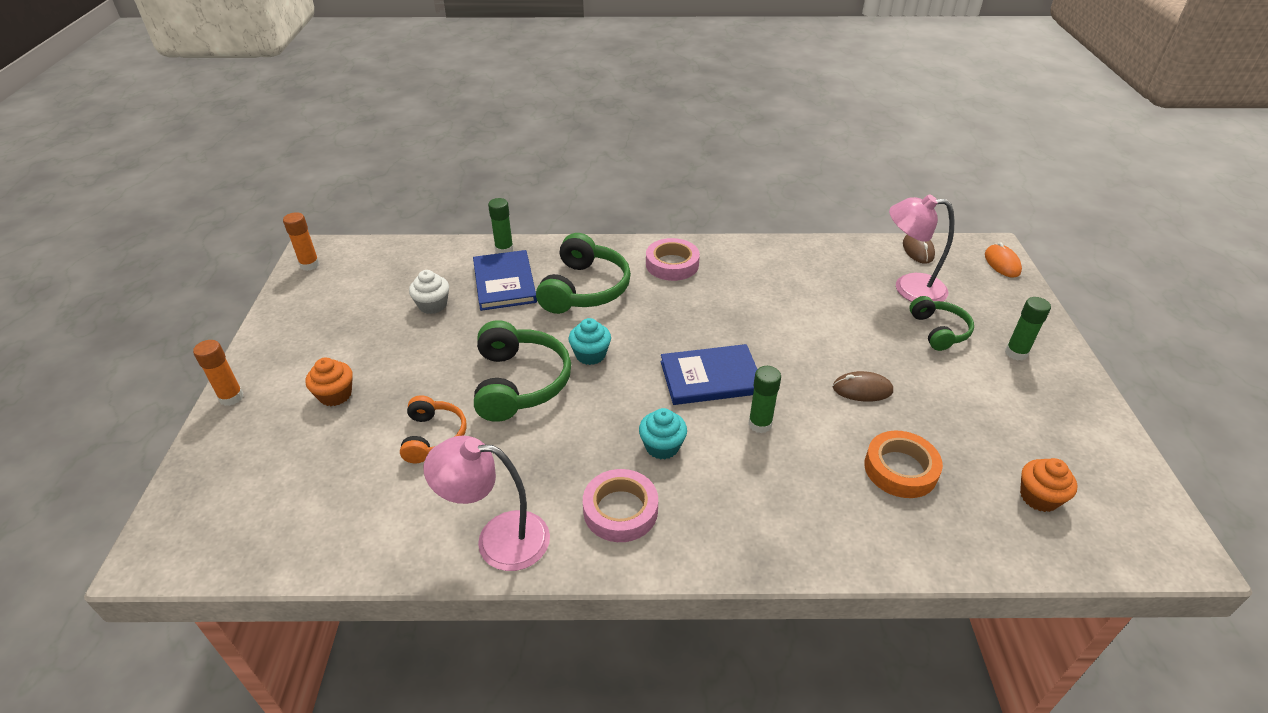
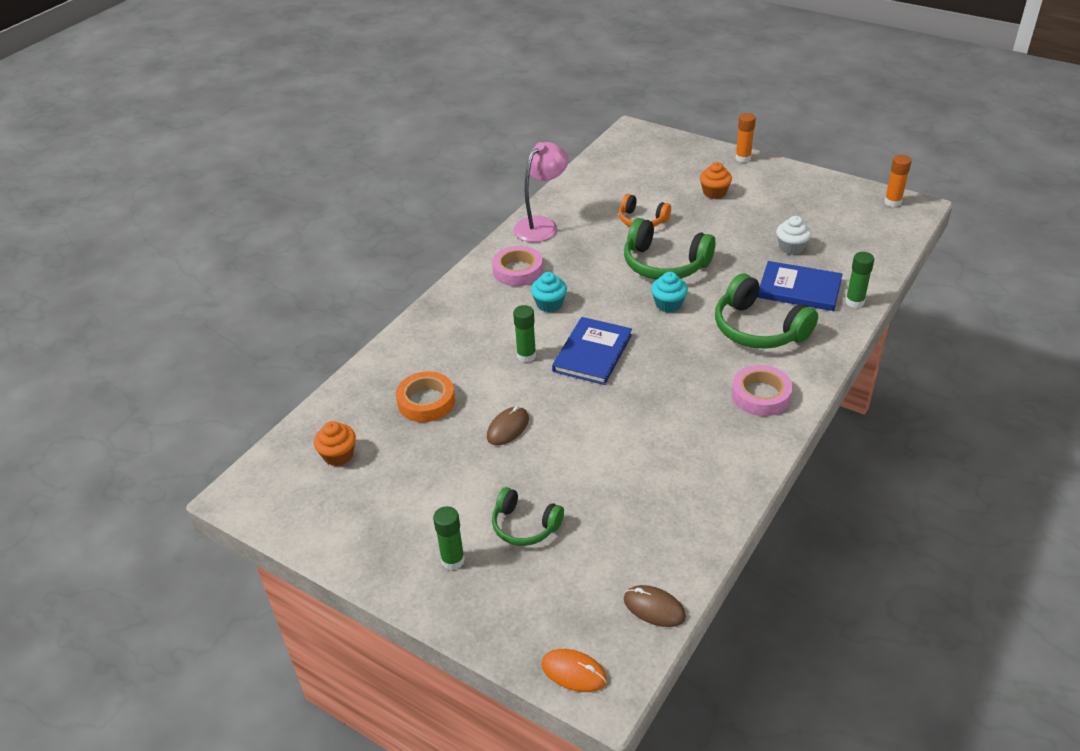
camera: 125 degrees right, 0 degrees up
(909, 288) = (598, 549): pink lamp -> none

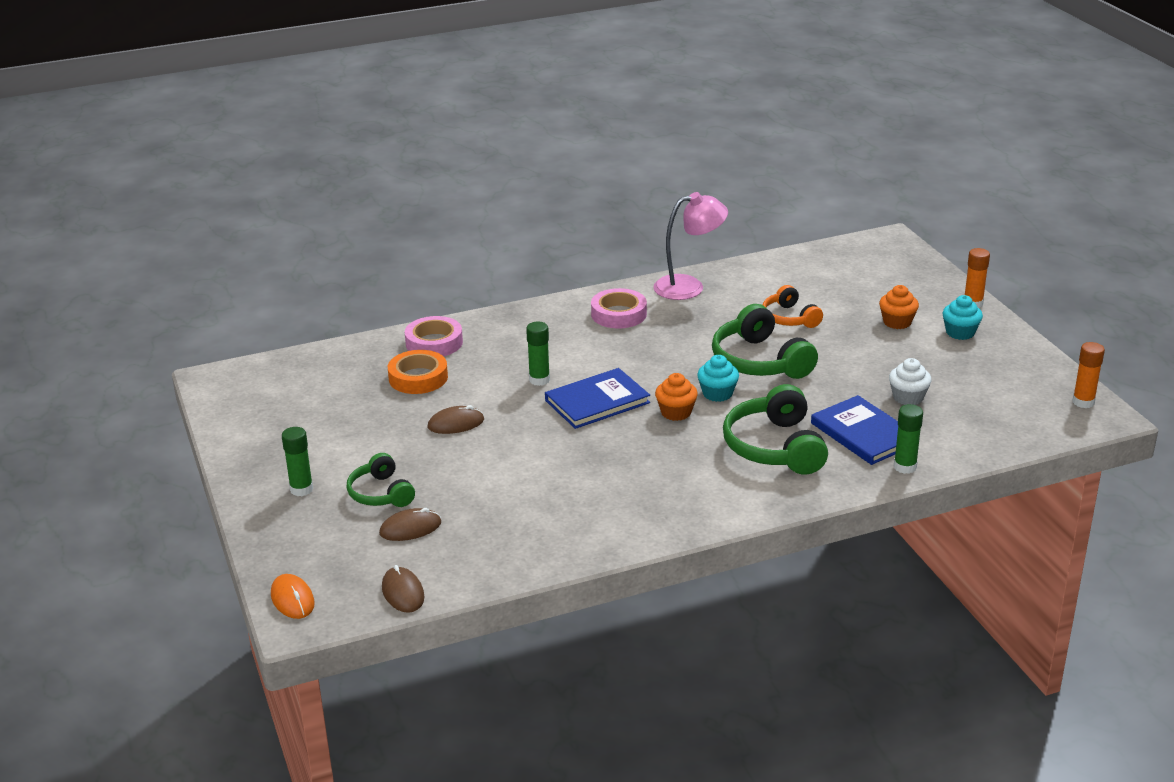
camera: 35 degrees right, 10 degrees down
(338, 455) = (309, 385): orange cupcake -> orange cupcake (676, 412)
(549, 304) = (611, 350): turquoise cupcake -> turquoise cupcake (960, 332)
(587, 544) = (410, 528): none -> brown mouse
(761, 395) = (701, 497): pink tape -> pink tape (434, 343)

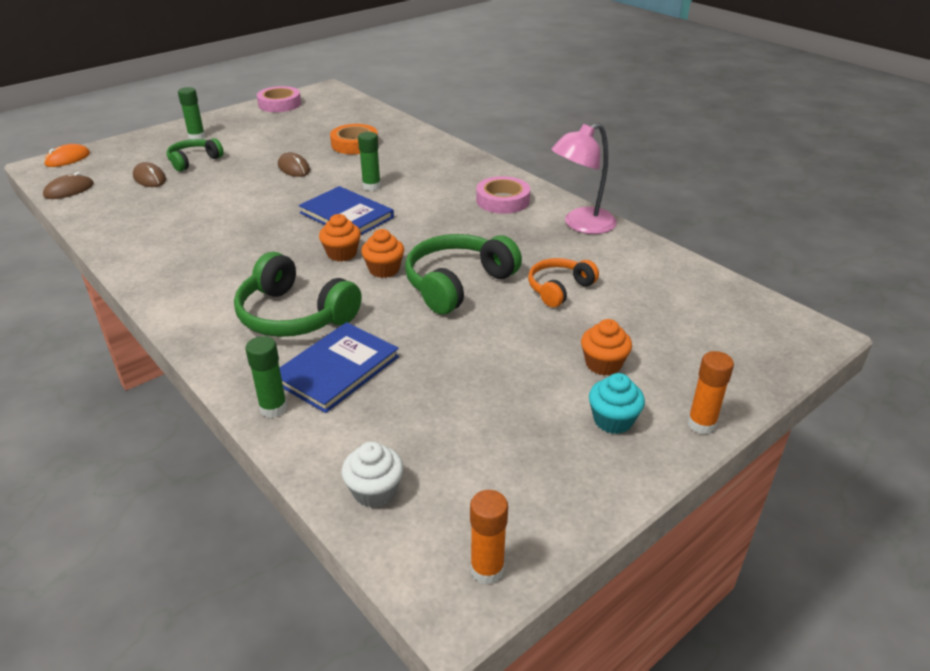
camera: 70 degrees right, 5 degrees up
(434, 343) = (409, 140): pink tape -> pink tape (279, 104)
(689, 286) = (581, 225): pink lamp -> pink lamp turned 90 degrees clockwise
(717, 394) = (384, 269): turquoise cupcake -> orange cupcake
(774, 447) = (294, 315): green headphones -> green headphones turned 120 degrees counterclockwise
(908, 397) = (428, 393): white cupcake -> white cupcake (374, 491)

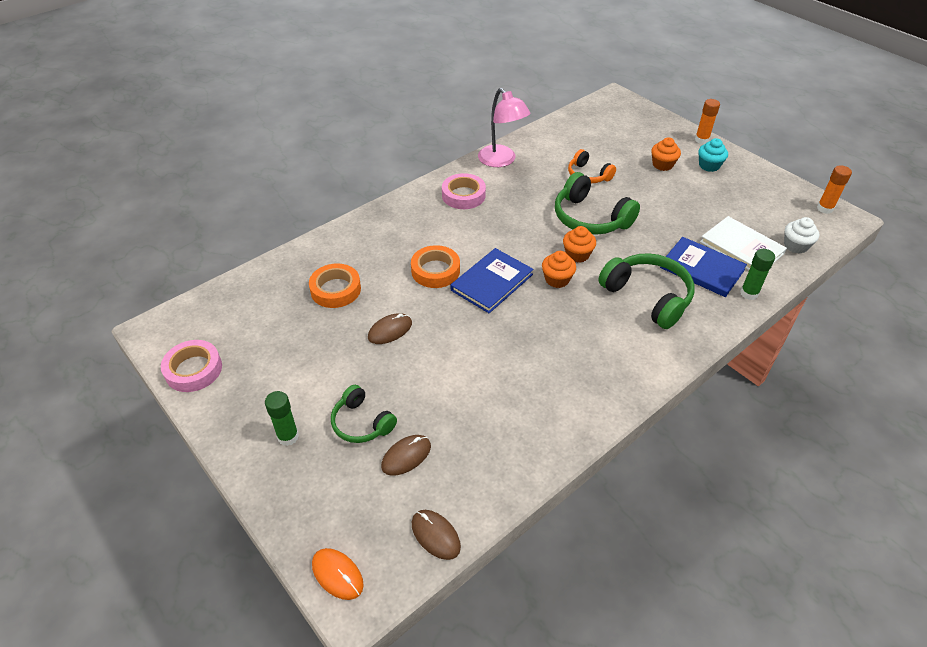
camera: 90 degrees left, 10 degrees up
(294, 315) = (648, 296): green headphones -> green headphones turned 75 degrees counterclockwise
(371, 186) = (435, 271): green glue stick -> orange tape
(378, 420) = (741, 247): none -> white book

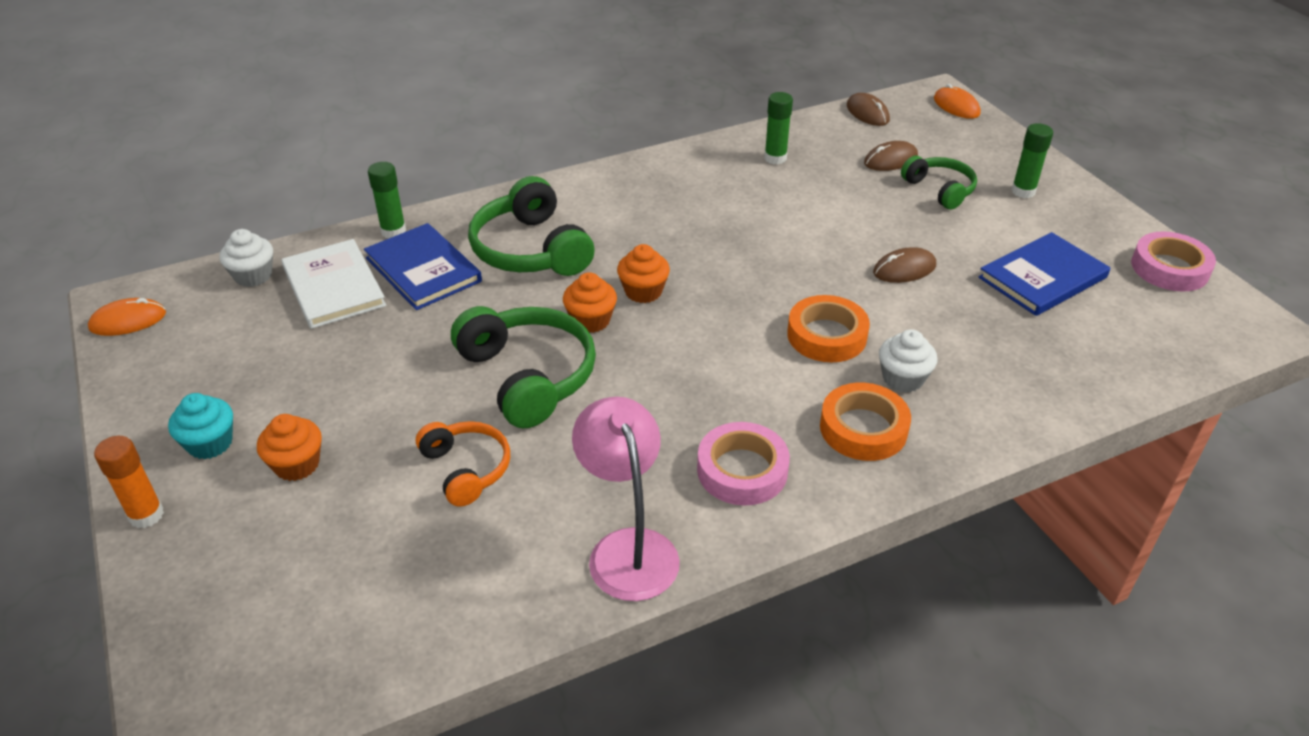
camera: 165 degrees left, 5 degrees down
(335, 290) = (989, 334): orange tape -> orange tape (863, 428)
(388, 252) = (903, 378): none -> white cupcake
(492, 282) = (743, 304): blue book -> blue book (1042, 277)
(511, 435) = (775, 158): none -> green glue stick
(825, 208) = (128, 321): orange glue stick -> orange mouse

